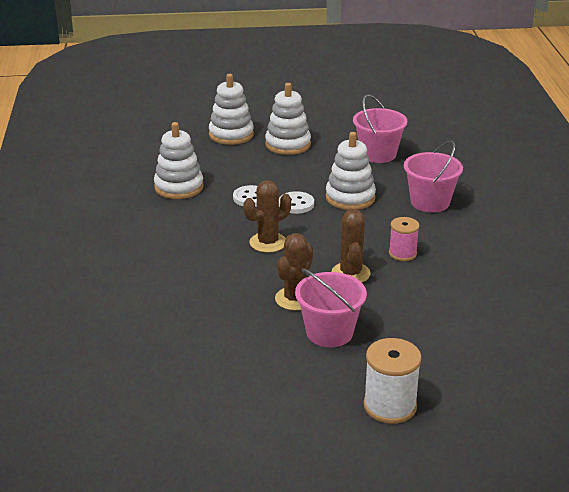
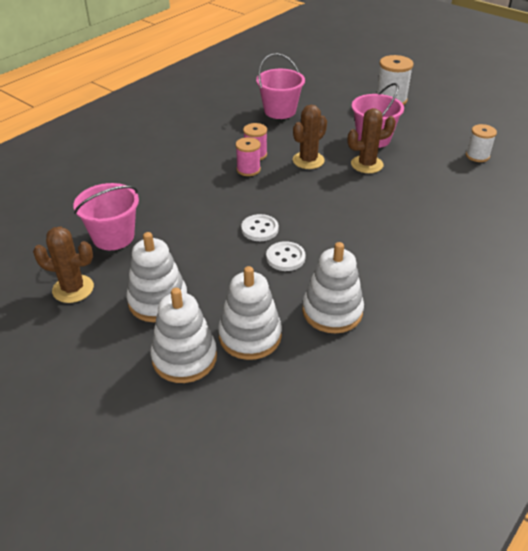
camera: 135 degrees left, 10 degrees up
(200, 374) = (477, 156): none -> white spool
(268, 243) = (330, 209): brown cactus -> brown cactus (73, 289)
(350, 198) = (212, 210): white stacking toy -> white stacking toy (250, 336)
(383, 238) = (248, 169): none -> pink spool
(430, 202) = (169, 175): pink bucket -> pink bucket (280, 111)

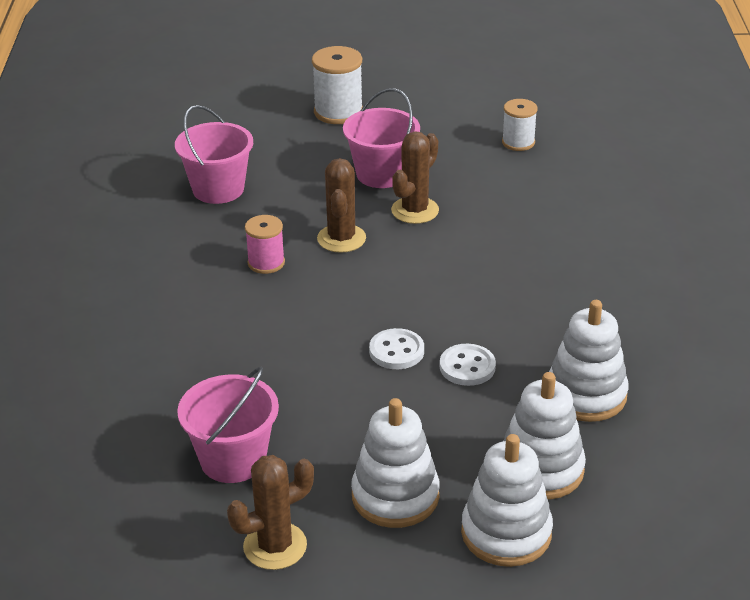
camera: 40 degrees left, 5 degrees down
(248, 169) = (284, 286): pink spool -> none

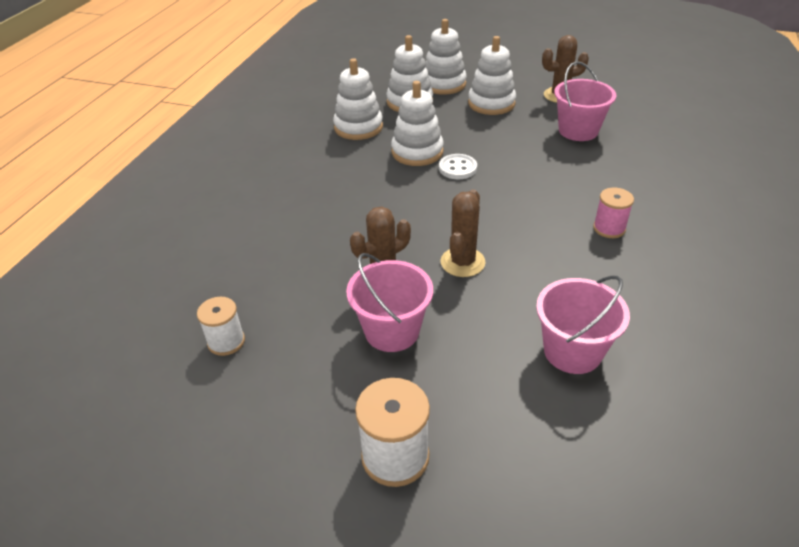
camera: 160 degrees left, 5 degrees up
(266, 263) = (535, 252): pink spool -> pink spool (609, 228)
(467, 367) = (417, 152): white button -> white stacking toy

